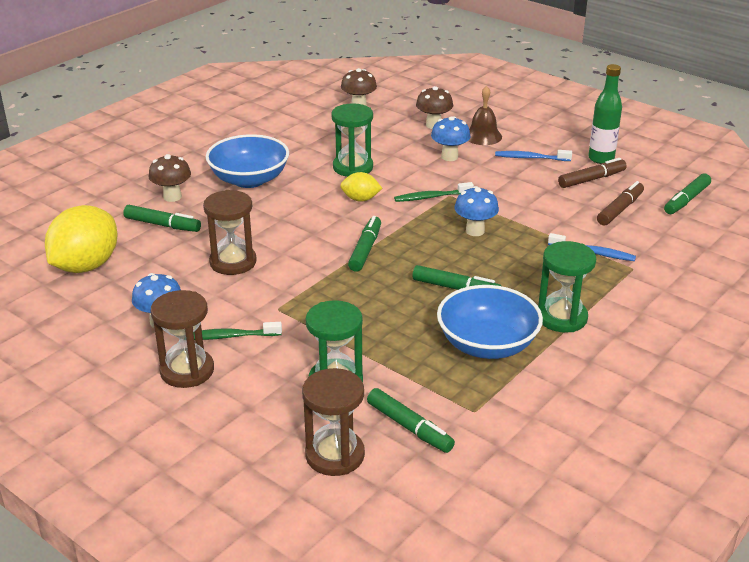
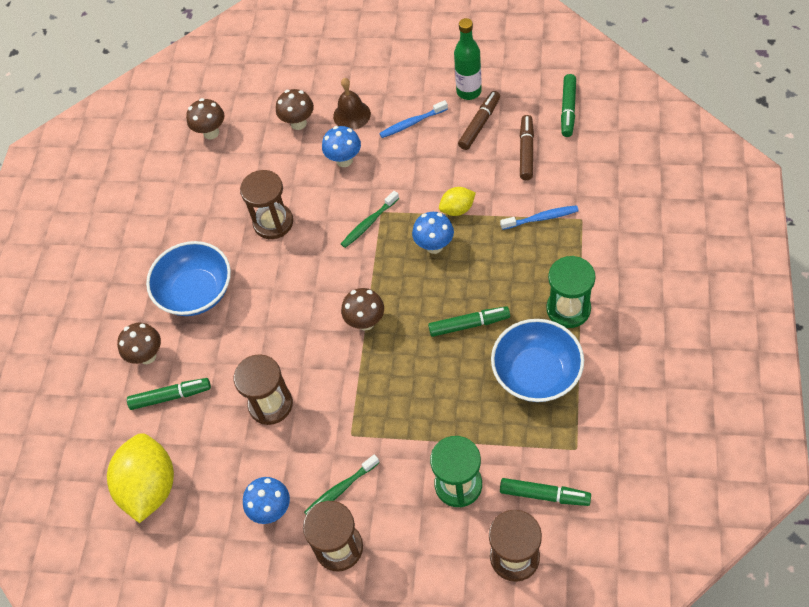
camera: 25 degrees left, 25 degrees up
(353, 167) = (273, 222): green hourglass -> brown hourglass
(360, 199) = (312, 261): yellow lemon -> yellow lemon (457, 209)
(365, 249) = (365, 322): green marker -> brown mushroom

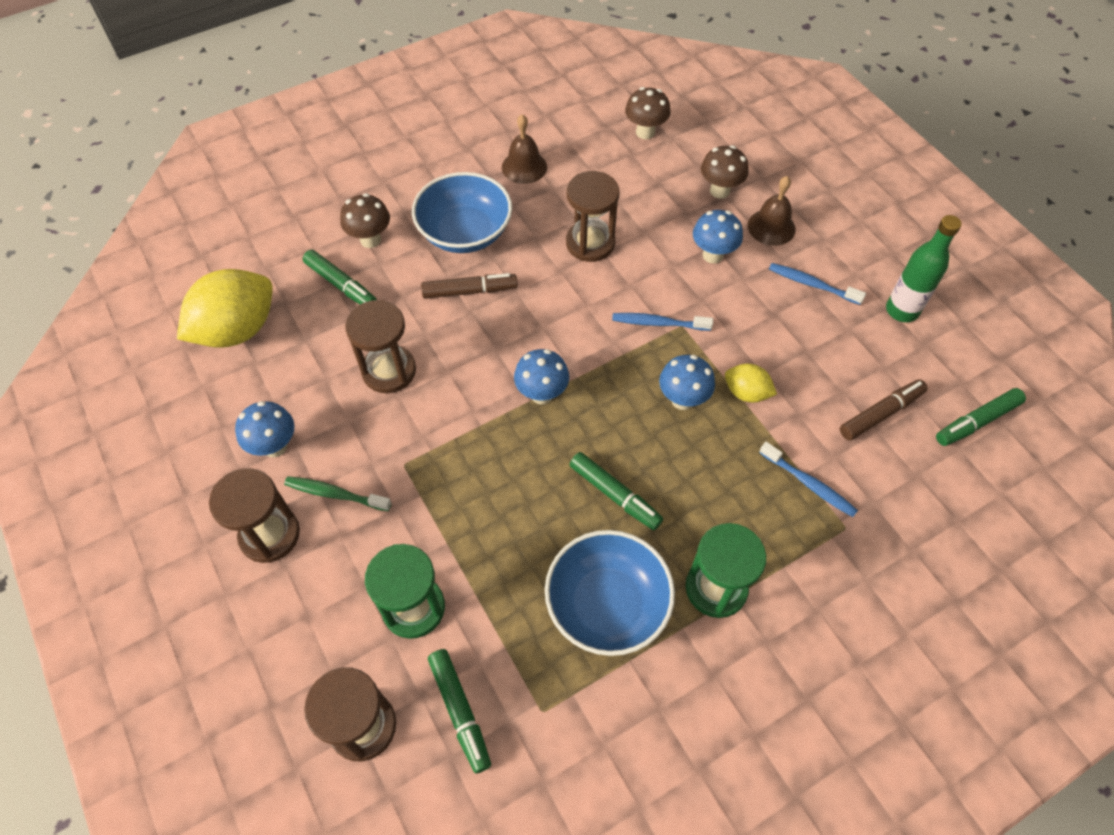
camera: 45 degrees right, 0 degrees up
(172, 222) = (524, 167): none -> brown bell
(365, 322) = (542, 394): brown mushroom -> blue mushroom
(369, 223) = (658, 323): green toothbrush -> blue toothbrush
(480, 124) = (871, 347): brown marker -> brown marker (470, 291)

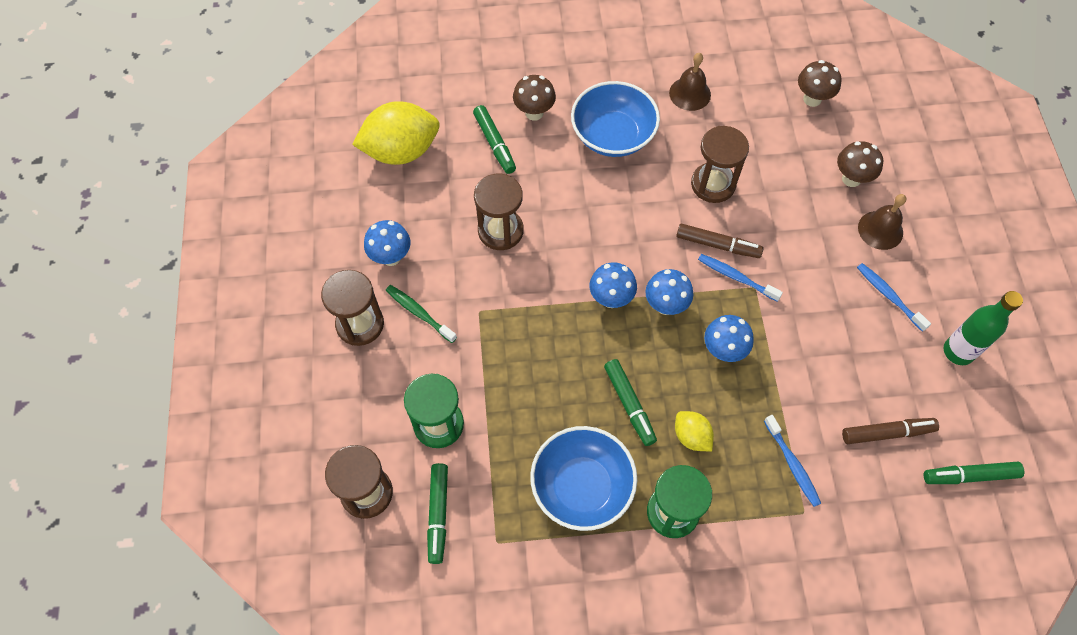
camera: 25 degrees right, 5 degrees up
(470, 291) = (593, 188): brown marker -> brown marker (718, 245)
(713, 255) = (814, 235): blue mushroom -> blue mushroom (665, 305)
(746, 393) = (780, 367): yellow lemon -> yellow lemon (691, 436)

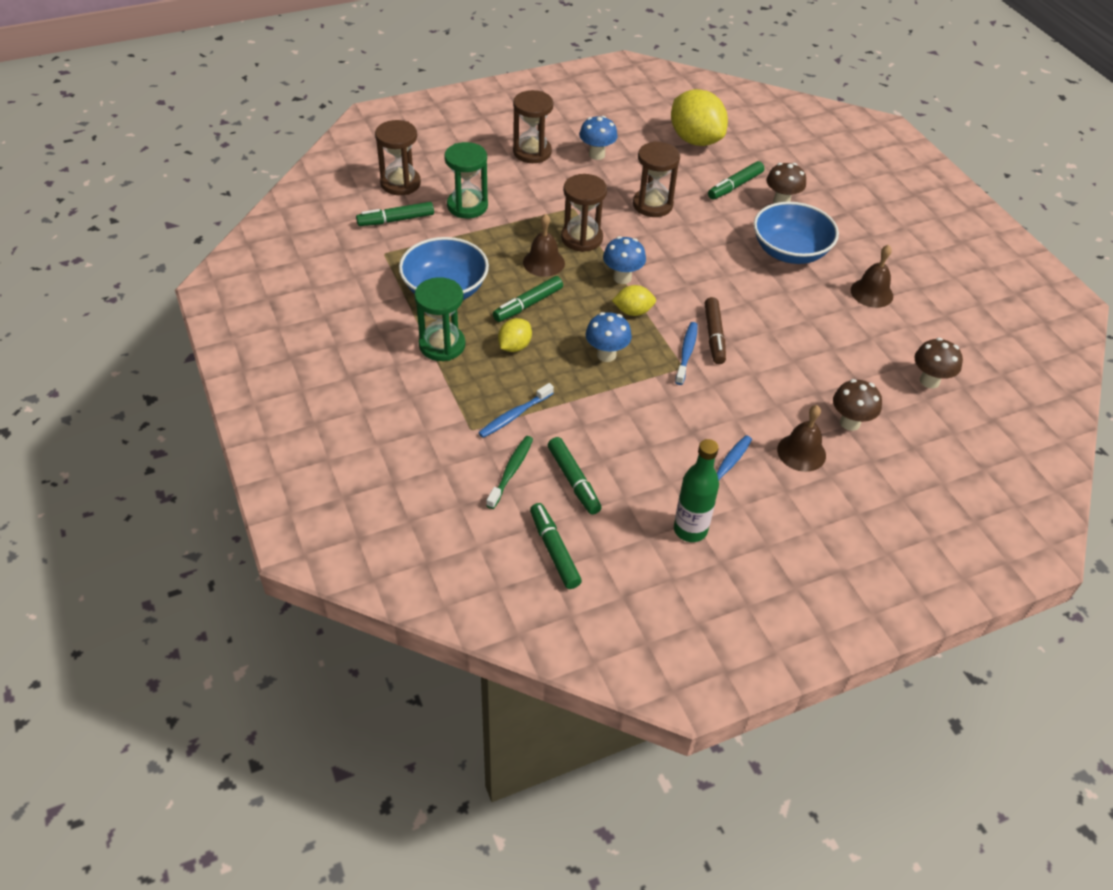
camera: 70 degrees right, 15 degrees down
(419, 313) = (555, 178): green toothbrush -> green toothbrush (511, 471)
(564, 369) = (543, 262): none -> brown bell
(665, 305) = (633, 311): blue mushroom -> yellow lemon
(713, 184) = (778, 323): brown hourglass -> brown hourglass (582, 238)
(887, 433) = (573, 480): brown marker -> green marker

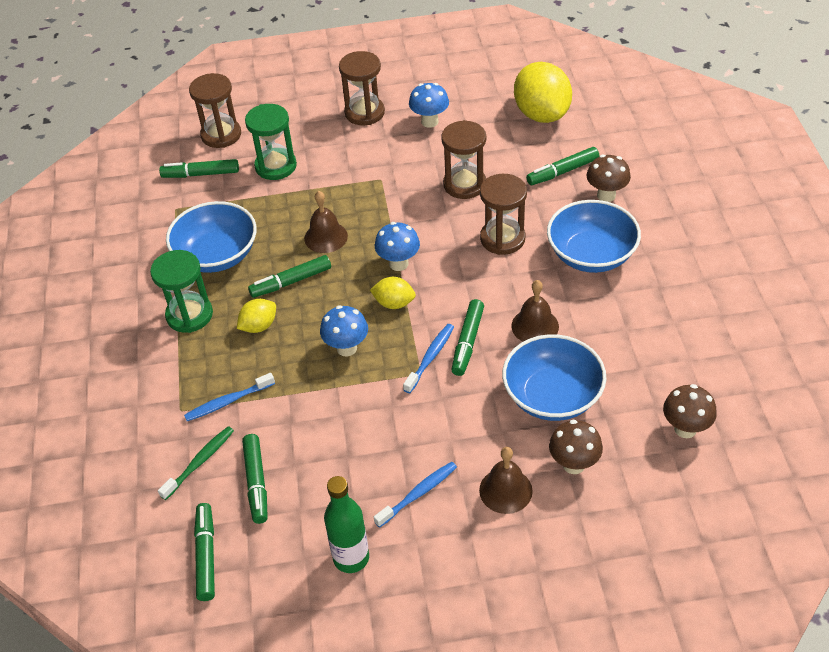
camera: 20 degrees right, 0 degrees up
(582, 238) = (375, 214): brown hourglass -> brown hourglass (502, 239)
(714, 336) = (467, 342): brown marker -> green marker
(807, 370) = (552, 396): none -> blue bowl
(871, 293) = (663, 315): brown bell -> brown bell (535, 326)

